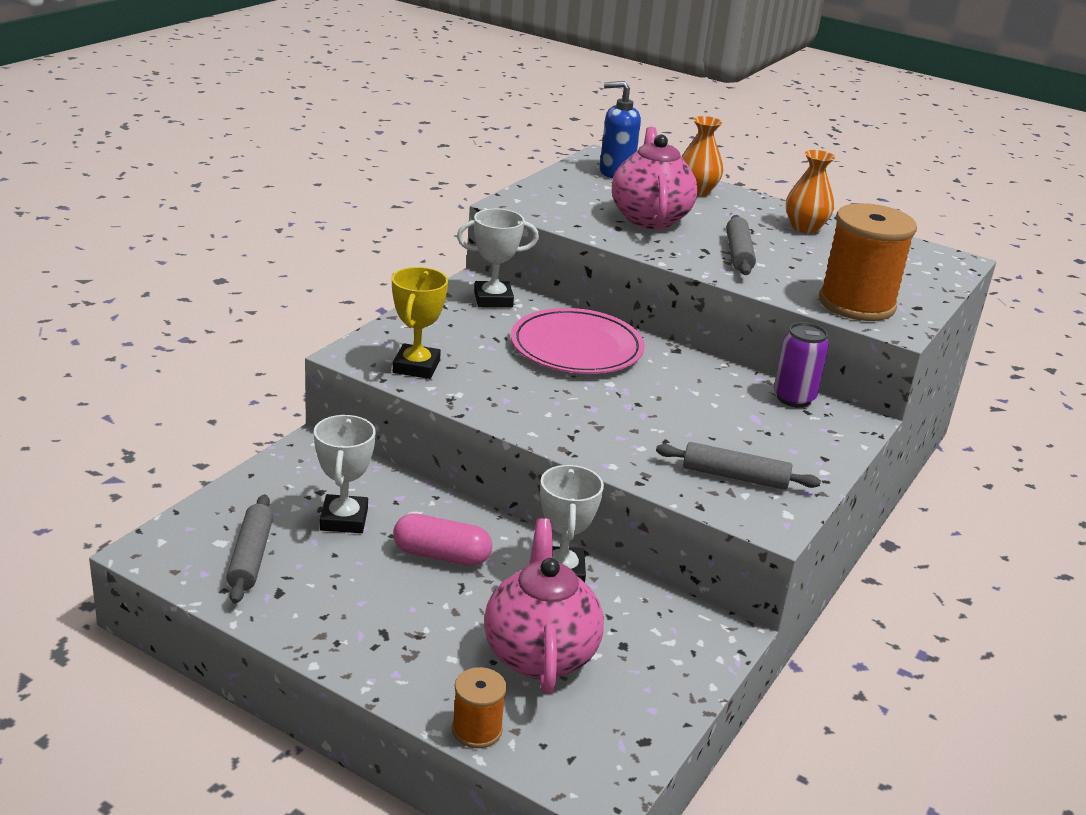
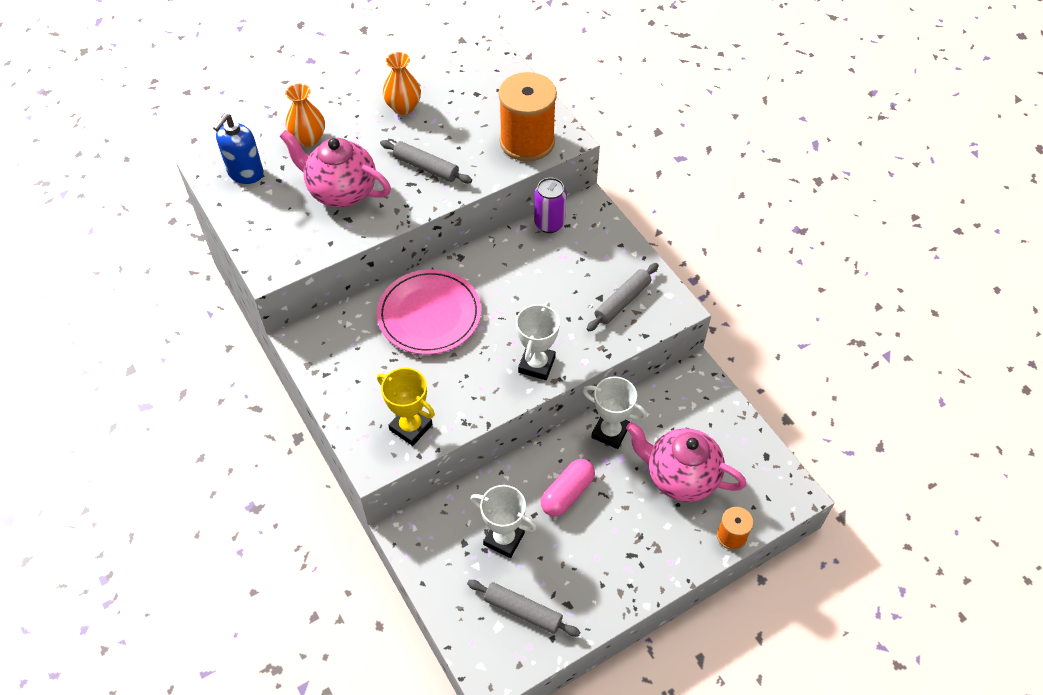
camera: 60 degrees left, 25 degrees up
(493, 299) = (332, 337): white trophy -> white trophy (536, 364)

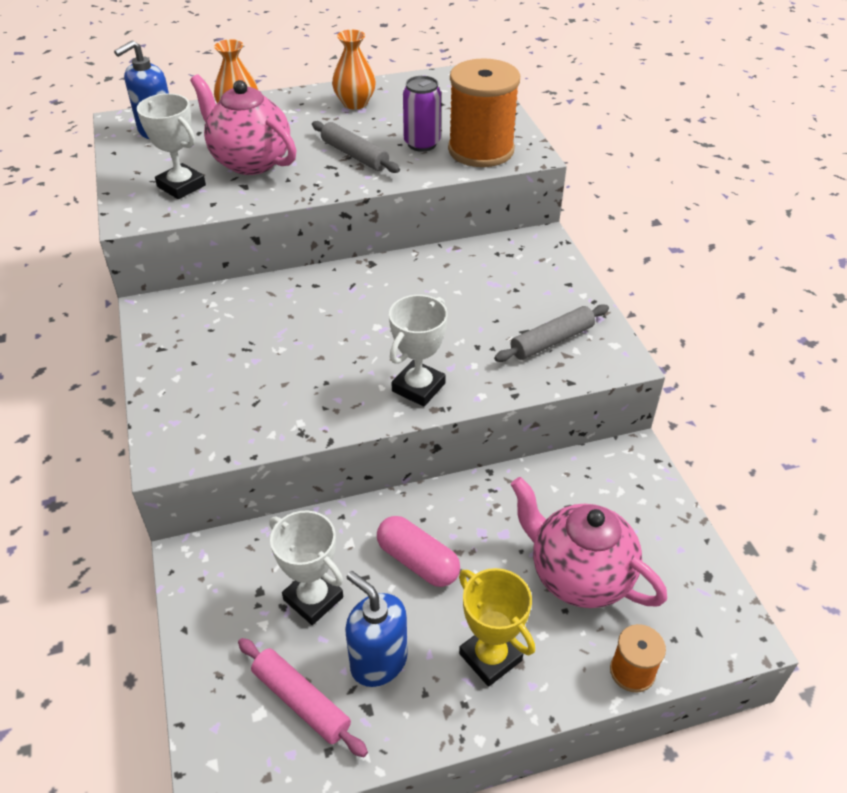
camera: 15 degrees right, 10 degrees down
(411, 427) = (232, 424): yellow trophy -> yellow trophy (490, 657)
(429, 315) = (310, 312): pink plate -> none
(523, 611) = (301, 701): grey rolling pin -> pink rolling pin
(549, 224) = (488, 249): purple can -> purple can (422, 144)
(564, 571) = (378, 661): none -> blue soap dispenser
(567, 493) = (417, 561): pink capsule -> pink capsule turned 75 degrees clockwise
(610, 432) = (499, 500): white trophy -> white trophy (181, 186)

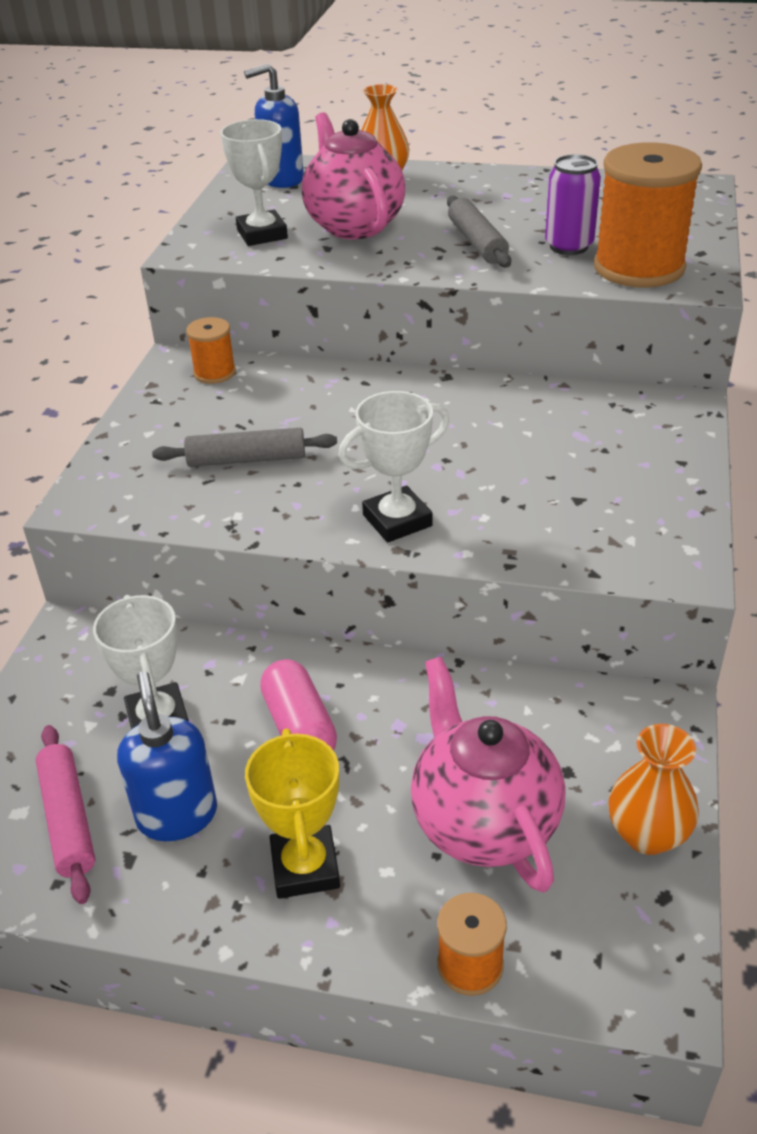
camera: 30 degrees right, 5 degrees down
(191, 310) = (214, 373): none -> orange spool
(355, 103) = (523, 191): orange vase -> orange vase (647, 834)
(552, 341) = (606, 520): grey rolling pin -> grey rolling pin (247, 459)

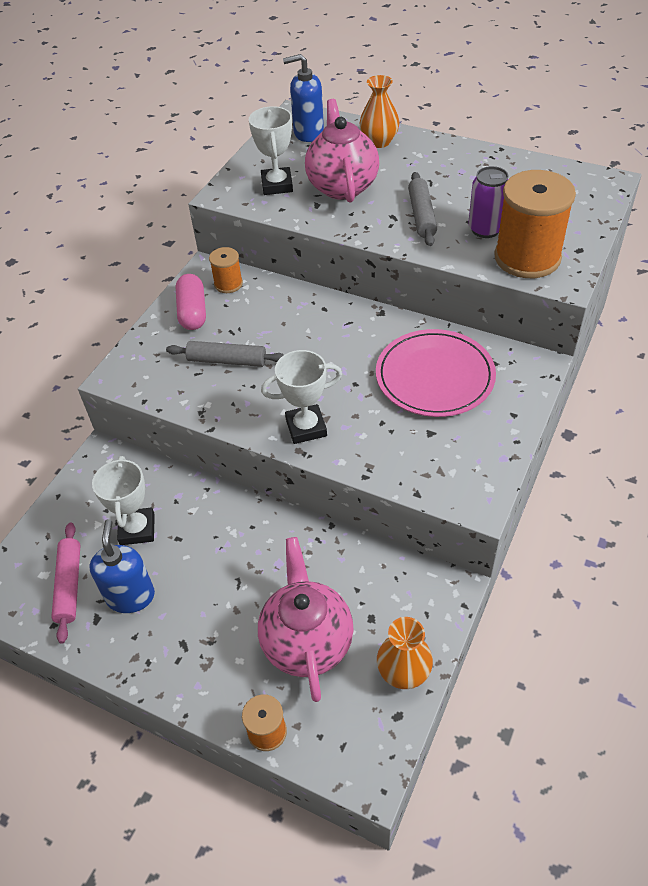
camera: 15 degrees right, 10 degrees up
(299, 727) = (218, 552): pink capsule -> pink capsule (192, 312)
(305, 867) = (193, 647): yellow trophy -> none
(554, 435) = (434, 376): none -> pink plate

